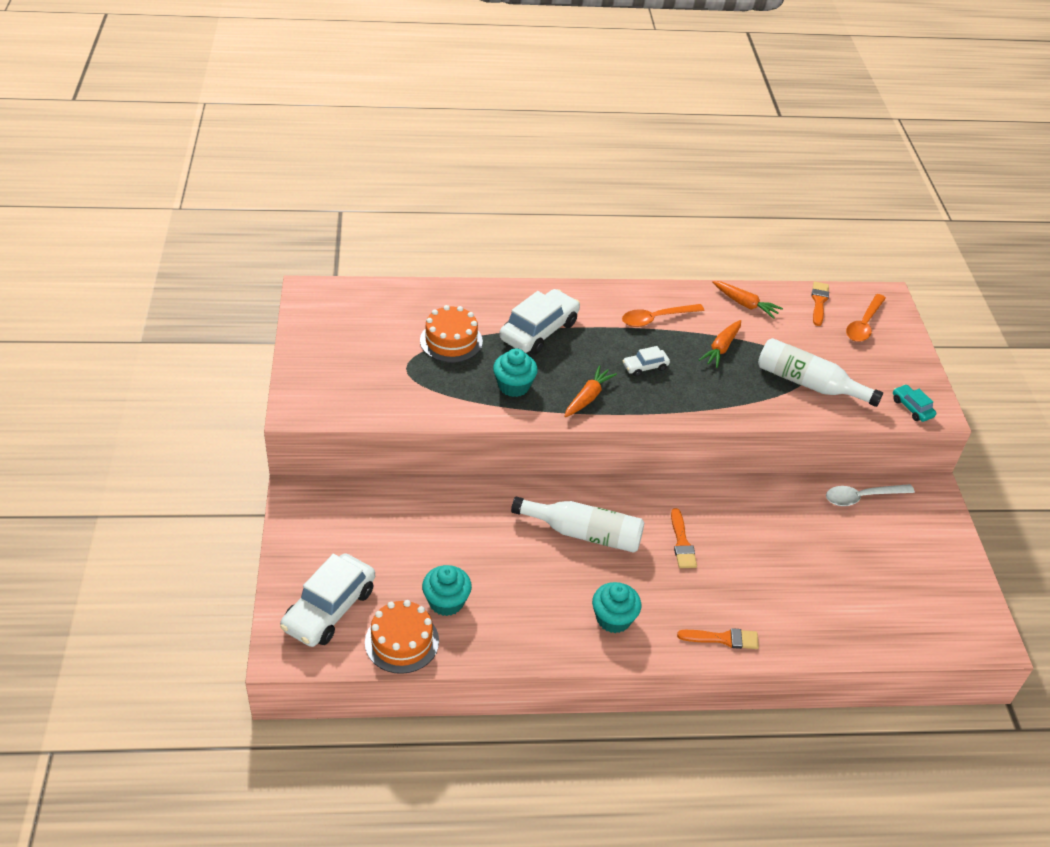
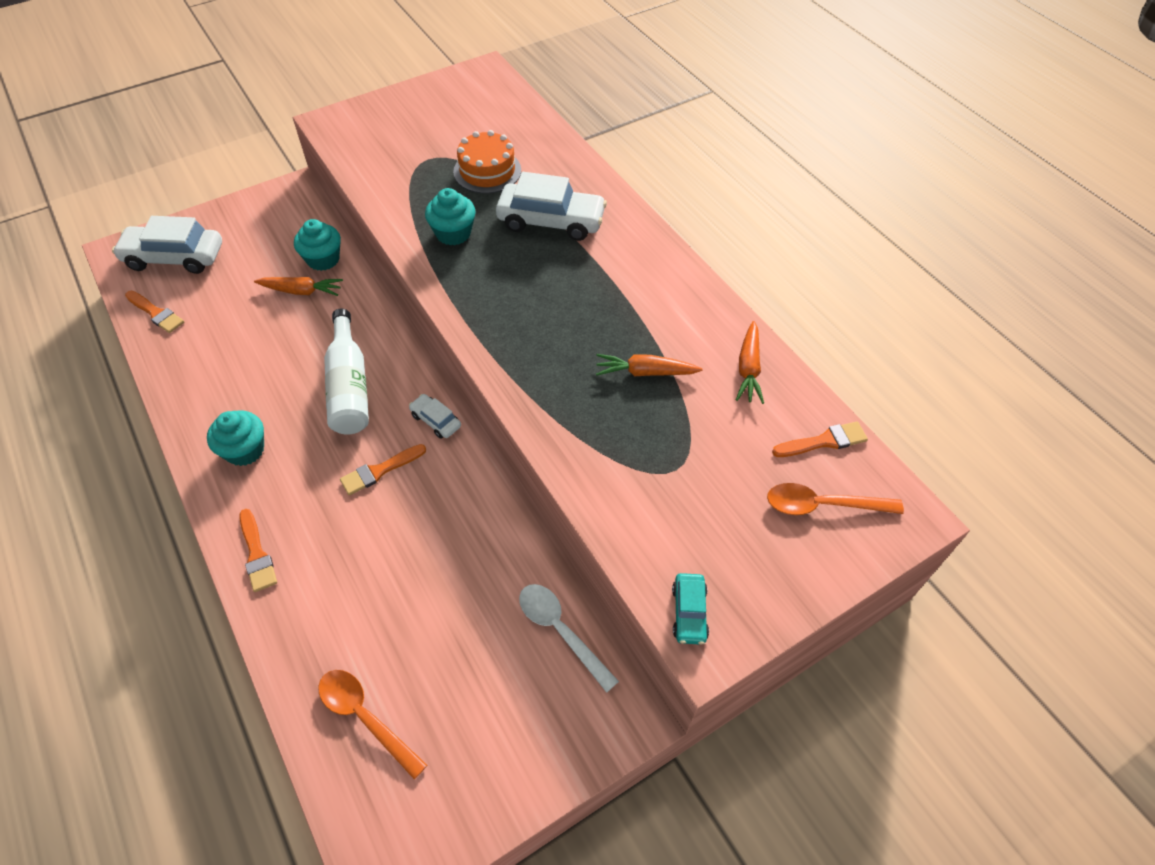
camera: 65 degrees right, 10 degrees up
(402, 641) = (156, 313): orange cake -> orange brush
(446, 602) = (213, 323): turquoise cupcake -> turquoise cupcake (323, 259)
(588, 397) = (475, 291): orange carrot -> orange carrot (301, 291)
(645, 367) = (559, 318): white car -> white car (436, 420)
(656, 319) = (649, 300): orange spoon -> orange spoon (365, 717)
(808, 384) = (648, 478): white bottle -> none
(912, 408) = (689, 612): turquoise car -> turquoise car turned 150 degrees clockwise

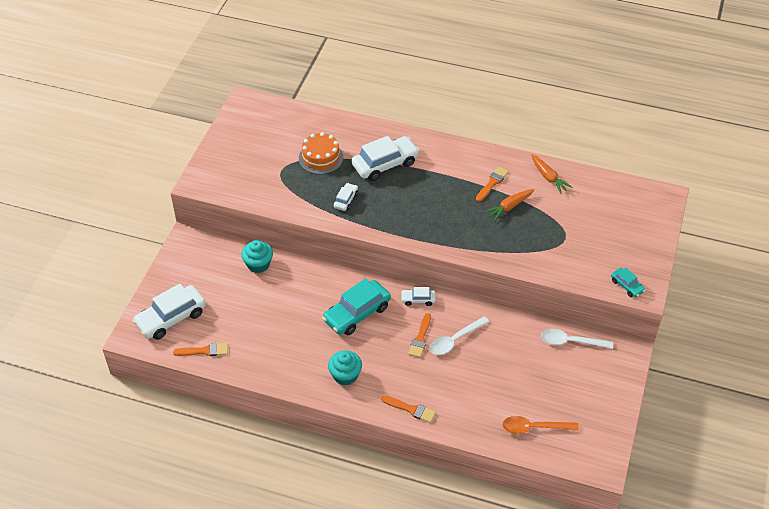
camera: 40 degrees left, 5 degrees down
(301, 291) = (269, 287): orange carrot -> none
(349, 386) = (357, 313): white bottle -> turquoise car
(415, 505) = (454, 340): none -> white spoon
(453, 233) = (346, 200): turquoise cupcake -> white car
(822, 505) = (631, 214): orange spoon -> none
(824, 441) = (607, 188): orange brush -> orange brush (492, 183)

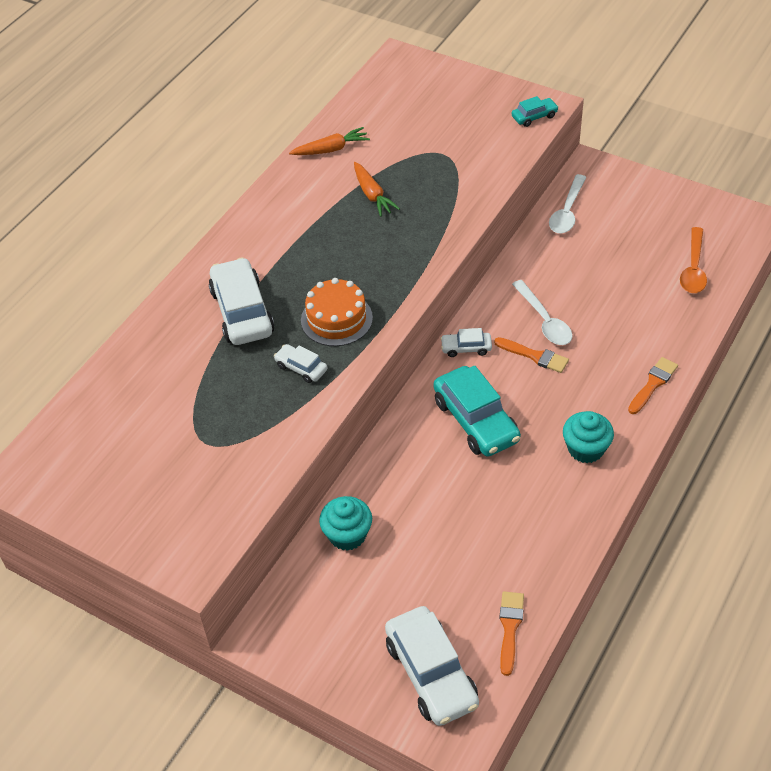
camera: 75 degrees left, 0 degrees up
(321, 158) = (198, 388): orange cake -> orange cake (336, 319)
(418, 300) = (466, 348): white car -> white car turned 75 degrees clockwise
(492, 183) = (322, 204): orange brush -> none

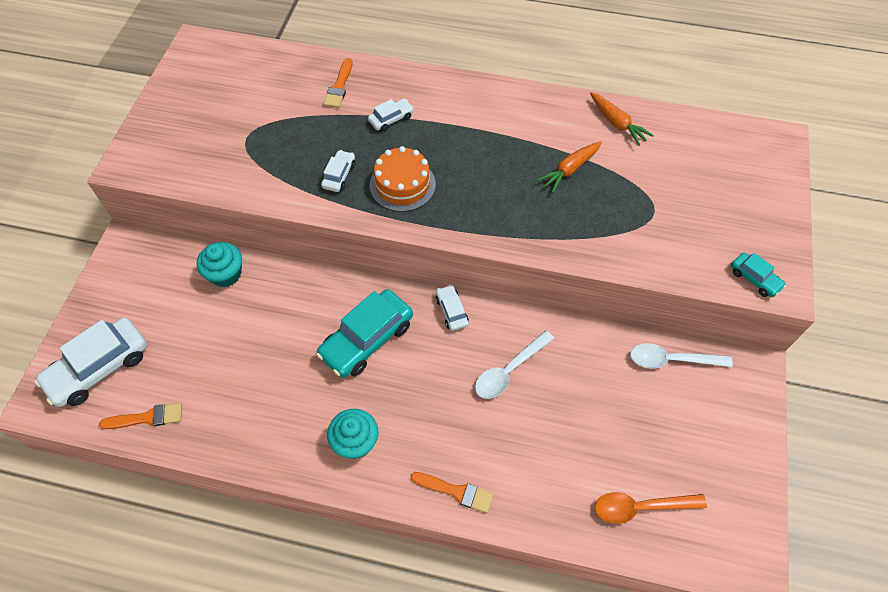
camera: 70 degrees right, 10 degrees up
(242, 312) = (391, 119): white car -> white car, size x0.50
(534, 356) = (460, 371): orange brush -> orange brush (339, 86)

